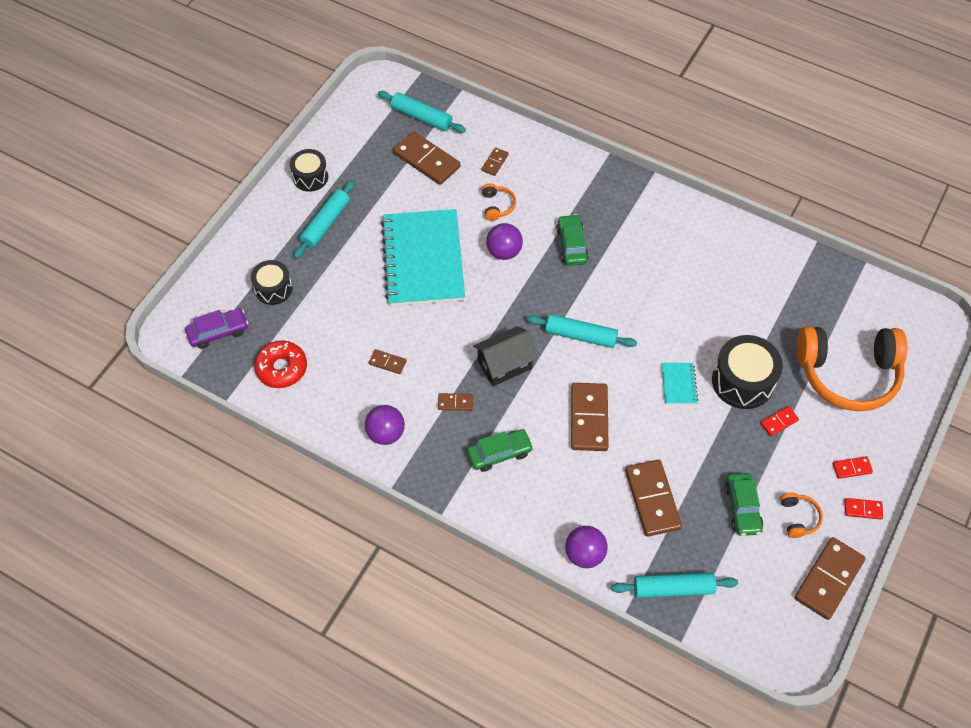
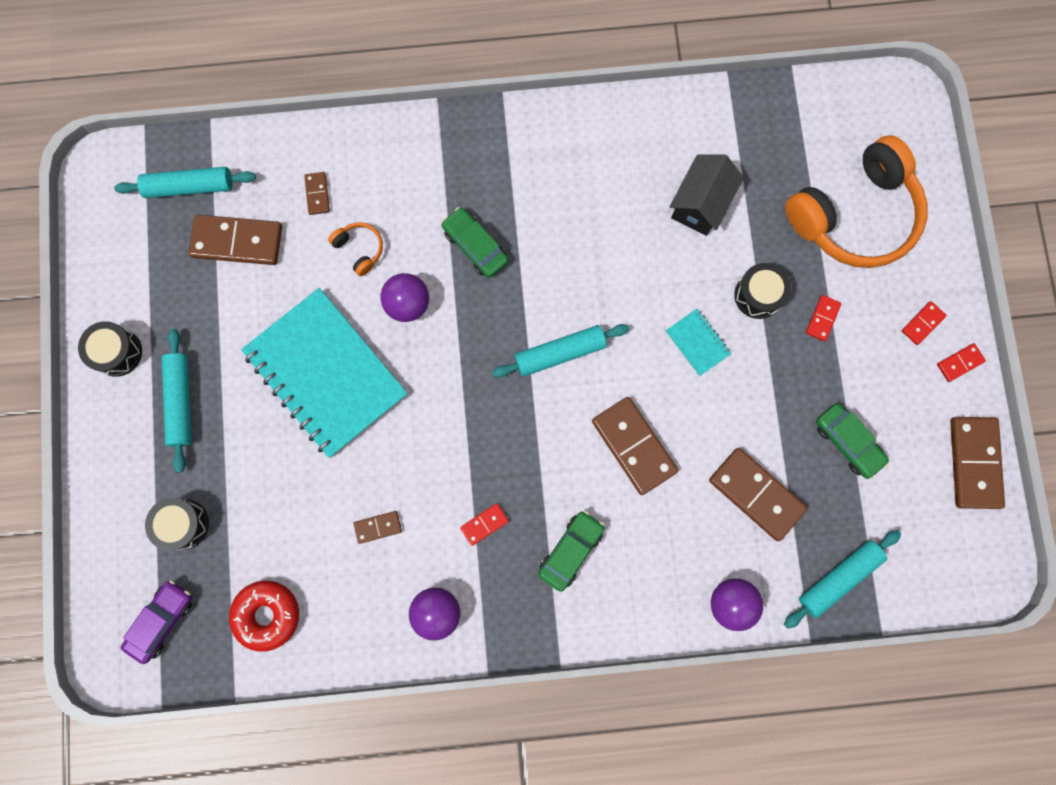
camera: 35 degrees left, 20 degrees up
(455, 403) = (484, 524): brown domino -> red domino
(504, 365) = (504, 443): black house -> black house (700, 204)
(742, 381) = (758, 295): black drum -> black drum, size x0.64
(798, 518) = (906, 415): orange headphones -> none

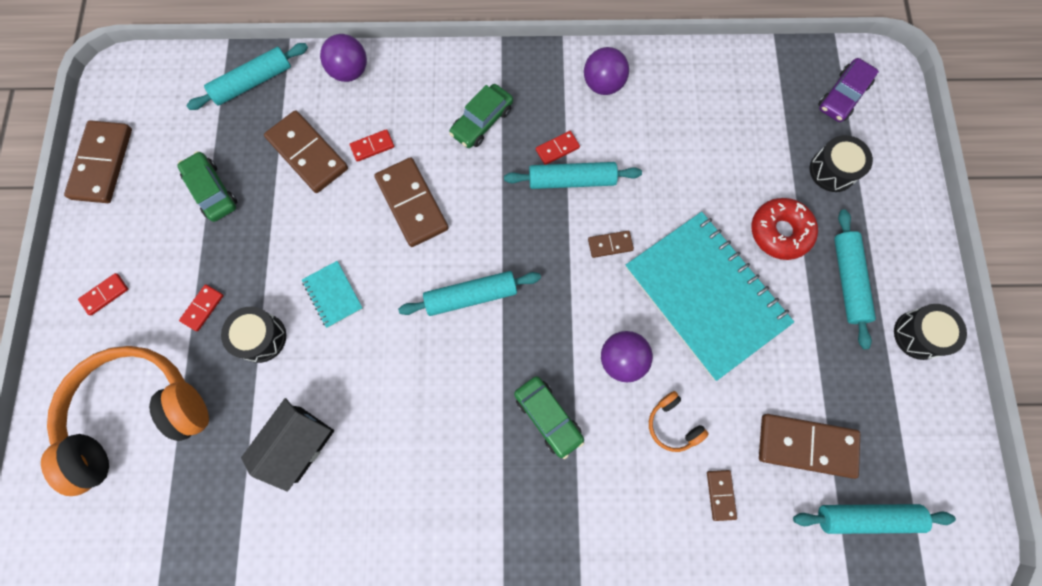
camera: 175 degrees left, 5 degrees down
(267, 614) = (751, 93): red donut -> red donut (780, 232)
(378, 527) = (654, 154): brown domino -> brown domino (610, 244)
(466, 488) = (571, 180): none -> turquoise rolling pin
(959, 363) = (82, 253): red domino -> red domino (372, 146)

